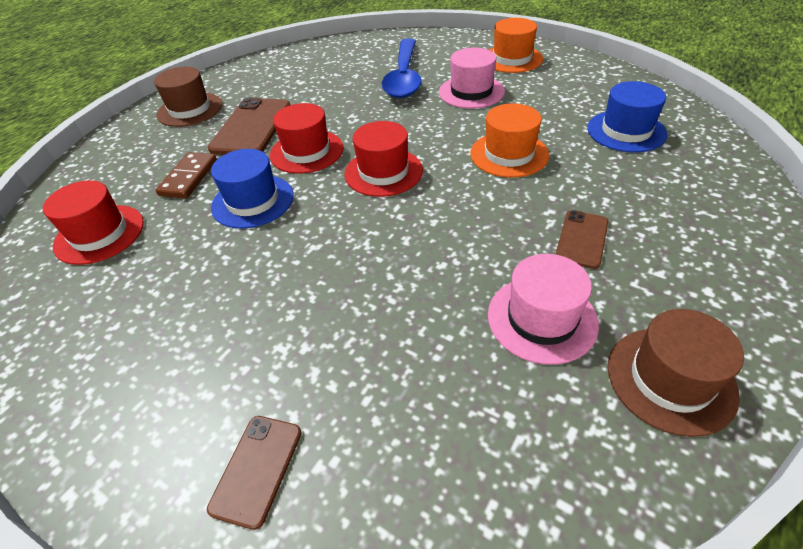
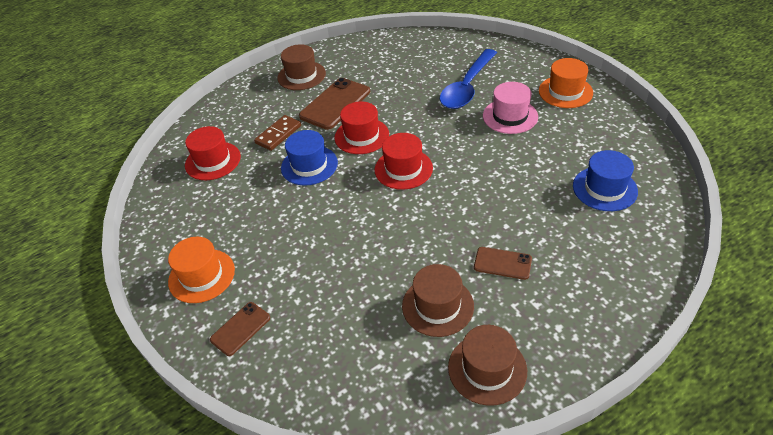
camera: 25 degrees right, 0 degrees up
(509, 154) = (500, 181): orange hat -> orange hat (201, 276)
(541, 319) = (437, 306): pink hat -> brown hat
(581, 239) = (502, 263): brown phone -> brown phone turned 60 degrees clockwise

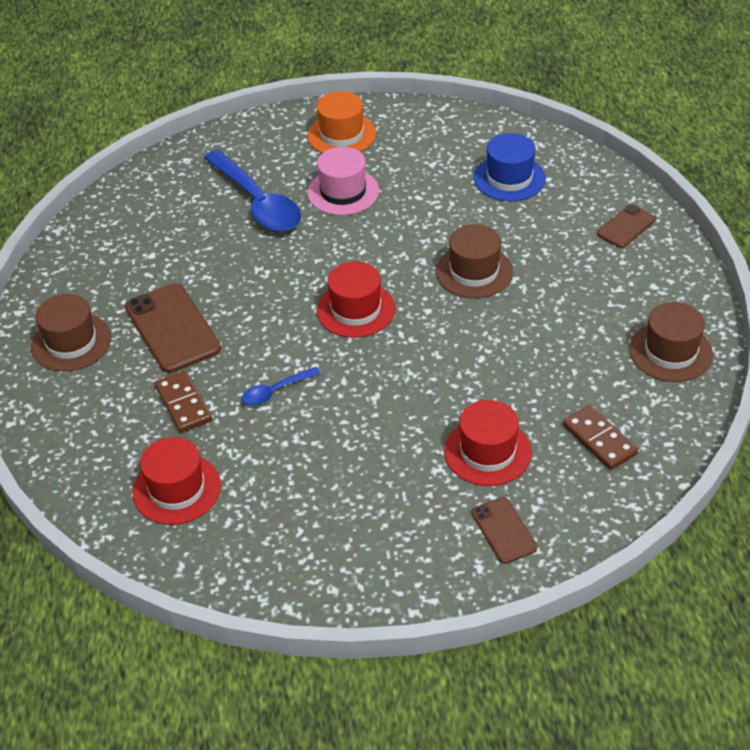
camera: 65 degrees left, 0 degrees up
(201, 276) = (394, 550): orange hat -> none
(309, 165) = (275, 391): blue hat -> blue spoon
(357, 354) = (599, 440): none -> brown domino
(361, 136) = (262, 325): red hat -> red hat (487, 451)
(437, 306) = (576, 357): brown hat -> brown hat (474, 271)
(502, 263) = (554, 289): brown phone -> brown phone (626, 226)

